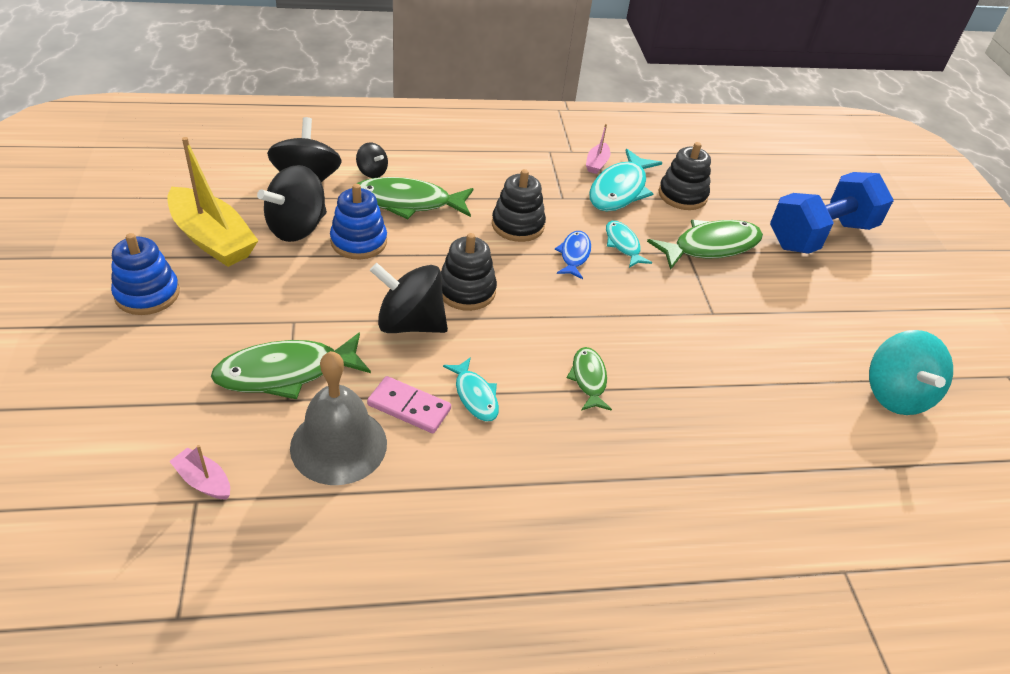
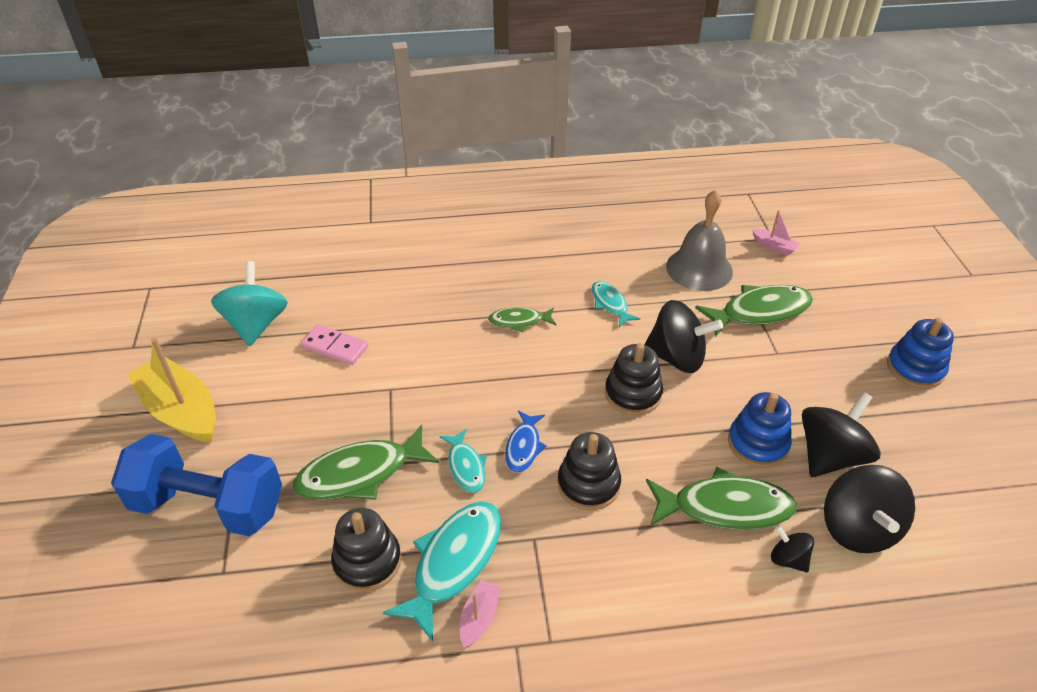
camera: 175 degrees left, 0 degrees up
(212, 239) = (904, 433): yellow boat -> yellow boat (181, 411)
(409, 407) = (658, 294): pink domino -> pink domino (335, 347)
(588, 379) = (519, 321): green fish -> green fish turned 90 degrees clockwise
(820, 235) = (208, 505): blue dumbbell -> blue dumbbell turned 45 degrees clockwise

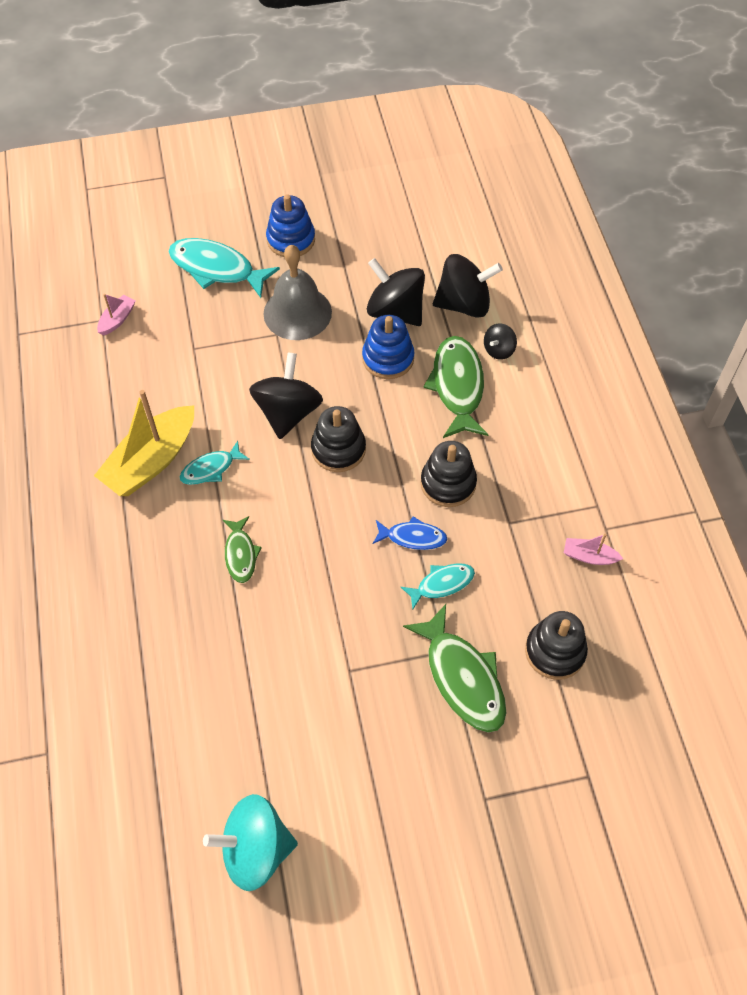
camera: 95 degrees left, 15 degrees up
(181, 411) = (402, 893): yellow boat -> yellow boat (151, 461)
(208, 505) = (520, 815): blue dumbbell -> none
(335, 347) = (290, 743): pink domino -> none
(453, 563) = (543, 581): turquoise fish -> turquoise fish (217, 269)
(699, 269) = (153, 387): grey bell -> grey bell (297, 312)
(760, 312) = (220, 341): green fish -> none

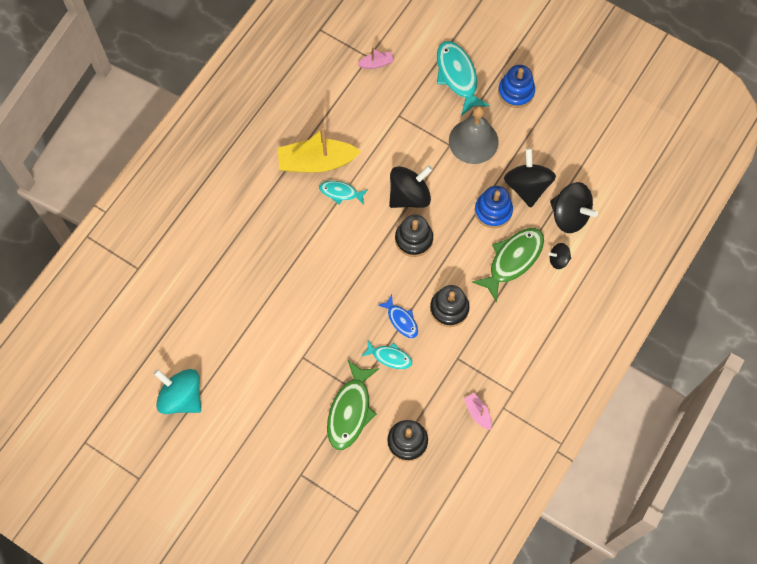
camera: 45 degrees right, 10 degrees up
(240, 554) = (311, 251): green fish -> none

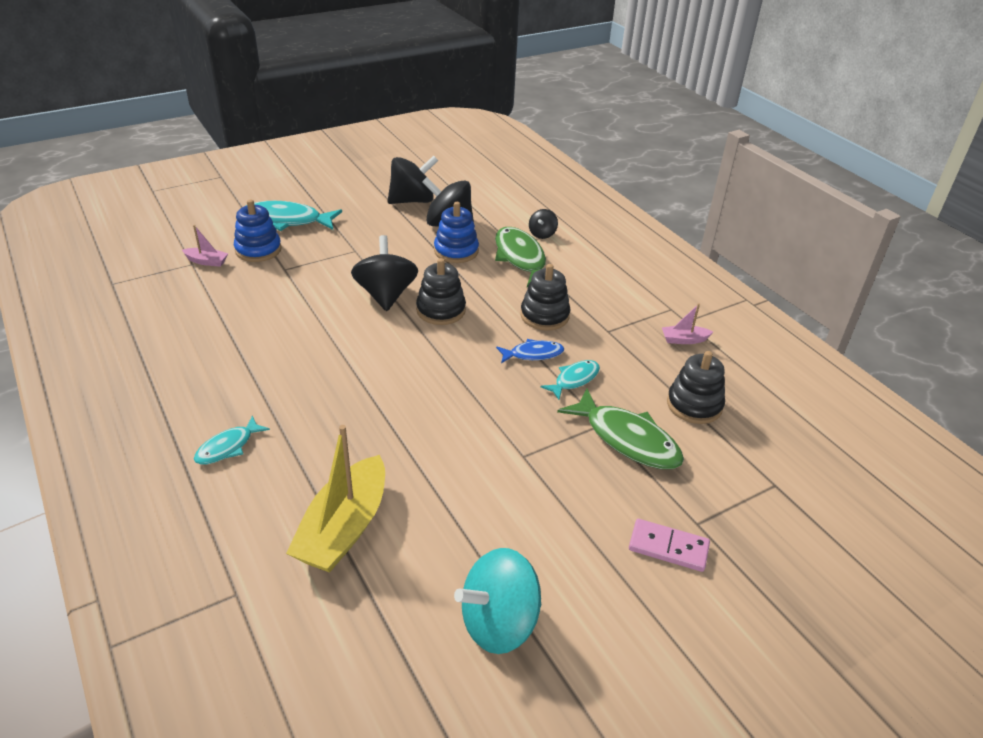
camera: 65 degrees left, 30 degrees down
(274, 463) = (668, 547): none -> pink domino
(316, 162) = (271, 346): yellow boat -> yellow boat (344, 528)
(341, 192) = (331, 341): turquoise fish -> turquoise fish (228, 447)
(376, 63) = (207, 261): pink boat -> pink boat turned 90 degrees clockwise
(473, 141) = (367, 236): grey bell -> none
(516, 92) = (343, 197): blue stacking toy -> blue stacking toy (258, 250)
(569, 215) = (501, 213): black spinning top -> black spinning top (412, 200)

